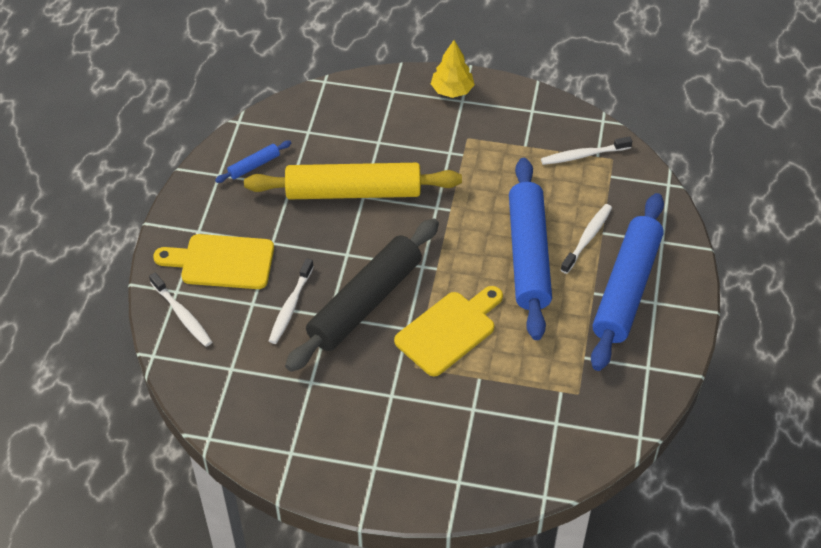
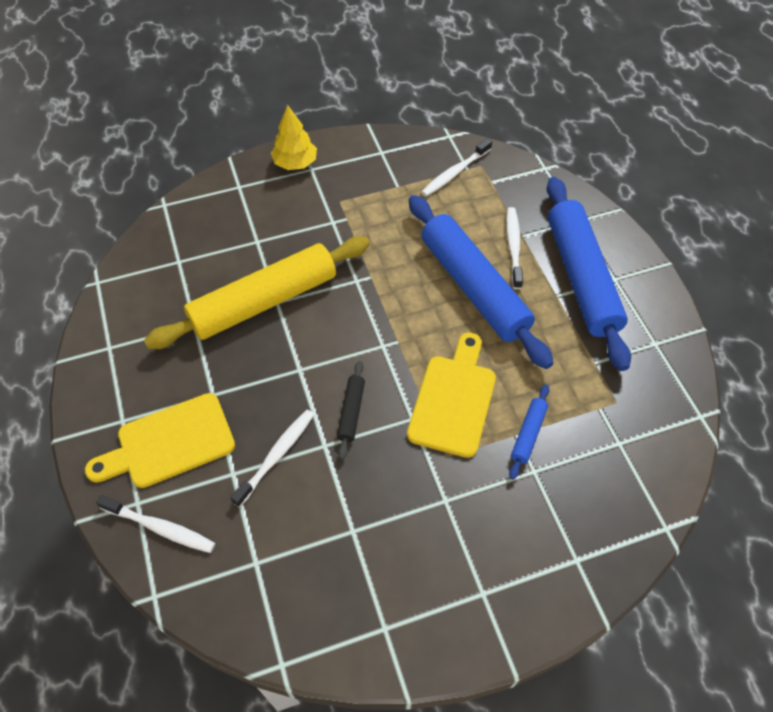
camera: 30 degrees left, 5 degrees up
(254, 166) = (142, 321): blue rolling pin -> blue rolling pin (528, 434)
(290, 306) = (276, 456): white toothbrush -> white toothbrush turned 135 degrees counterclockwise
(365, 302) = (351, 412): black rolling pin -> black rolling pin, size x0.41

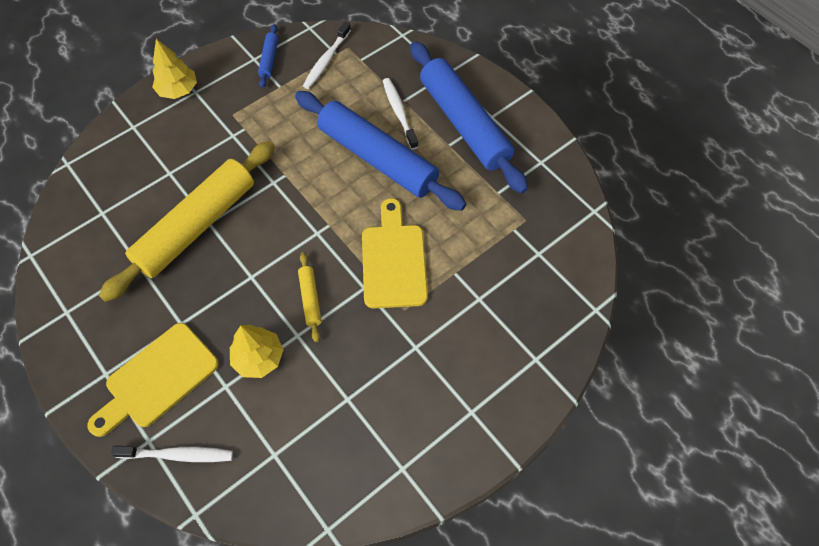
camera: 20 degrees left, 5 degrees up
(276, 456) = (258, 358): white toothbrush -> yellow tree
(351, 412) = (310, 299): black rolling pin -> yellow rolling pin
(528, 434) = (464, 269): blue rolling pin -> blue rolling pin (269, 60)

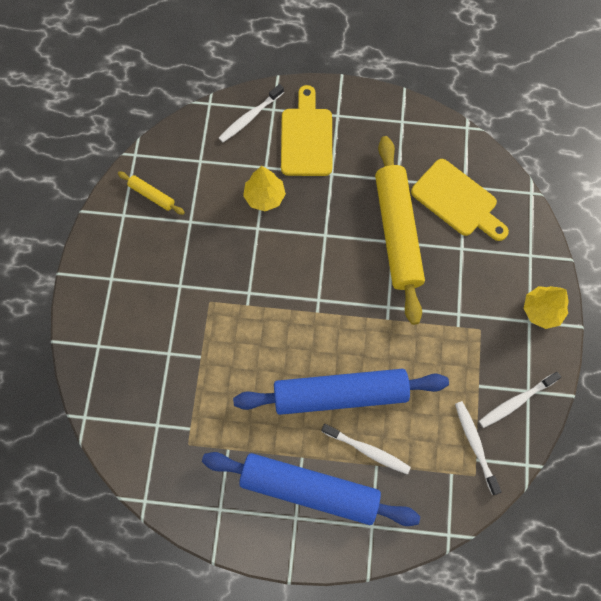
camera: 135 degrees right, 10 degrees up
(269, 60) = (516, 401): blue rolling pin -> white toothbrush
(310, 299) = (273, 255): yellow rolling pin -> yellow rolling pin (152, 195)
(393, 260) = (249, 327): yellow cutting board -> yellow cutting board (457, 200)

